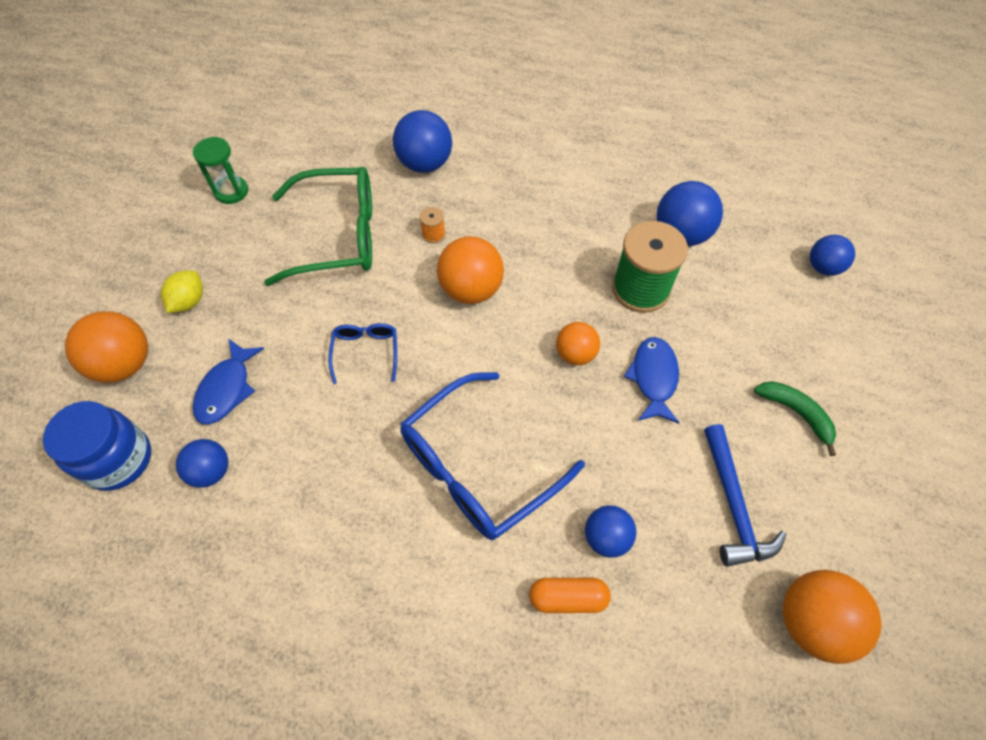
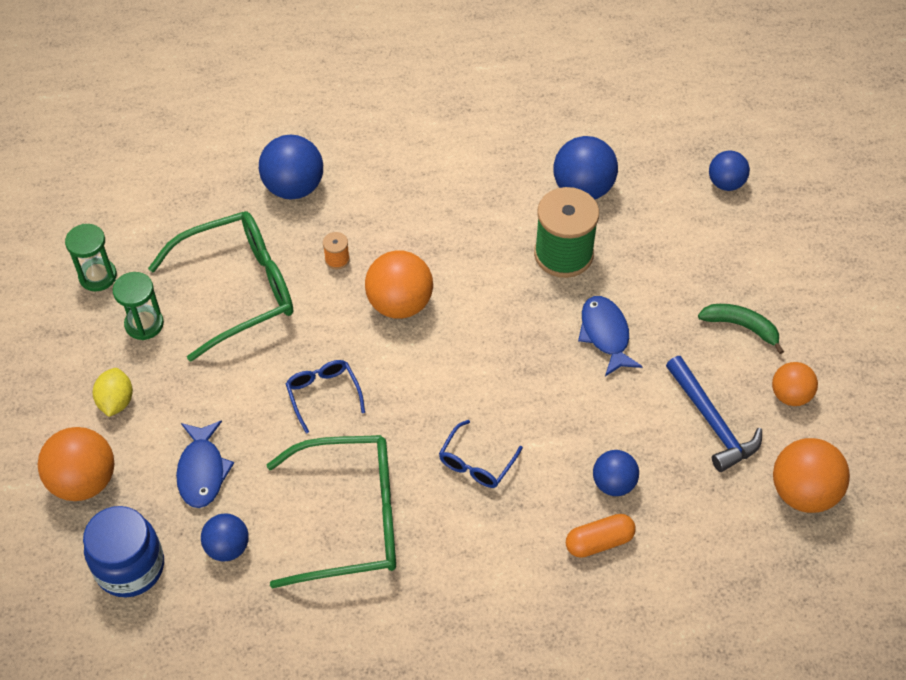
camera: 20 degrees left, 5 degrees down
(247, 242) = (144, 324): none -> green hourglass
(335, 483) = (351, 518): none -> green glasses
(477, 467) = (476, 463): blue glasses -> blue glasses, size x0.48
(575, 354) = (525, 335): orange ball -> orange ball (790, 395)

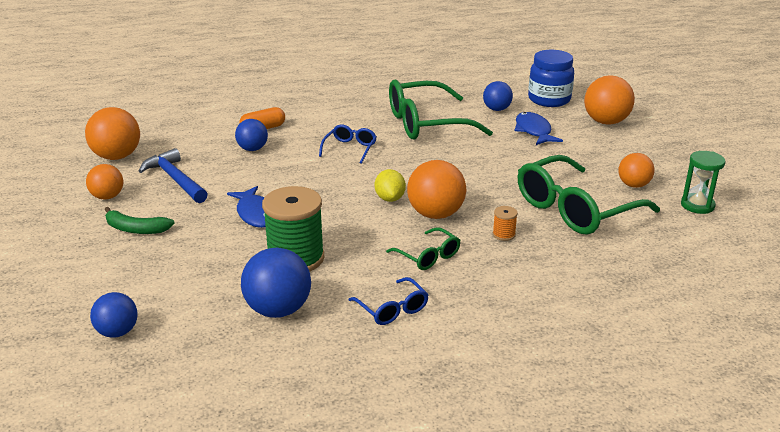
camera: 170 degrees right, 25 degrees down
(116, 401) = (617, 151): yellow lemon -> yellow lemon (390, 198)
(144, 324) = (633, 185): green hourglass -> orange ball
(294, 187) = (577, 279): blue ball -> none
(323, 394) = (472, 166): blue glasses -> blue glasses (392, 309)
(427, 238) = (428, 256): none -> green glasses

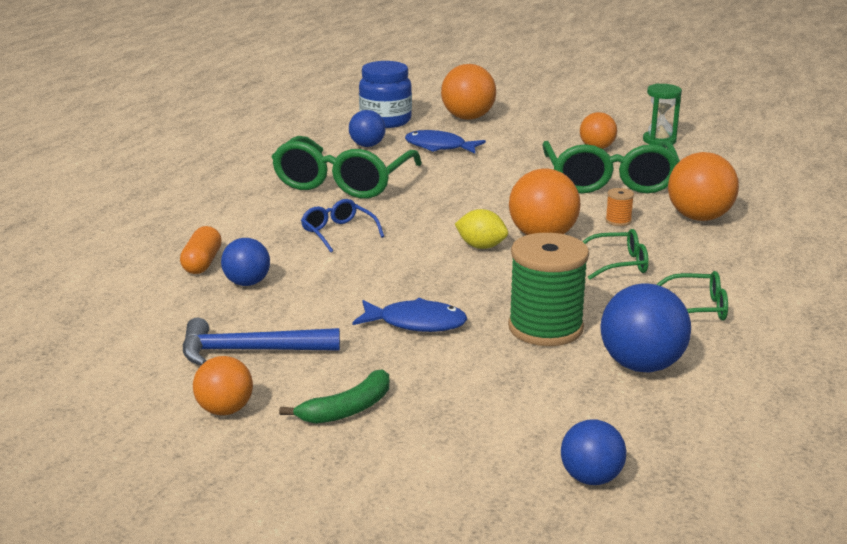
camera: 55 degrees left, 5 degrees down
(117, 156) = (110, 376): orange ball -> orange ball (699, 218)
(392, 309) = (698, 308): blue glasses -> green glasses

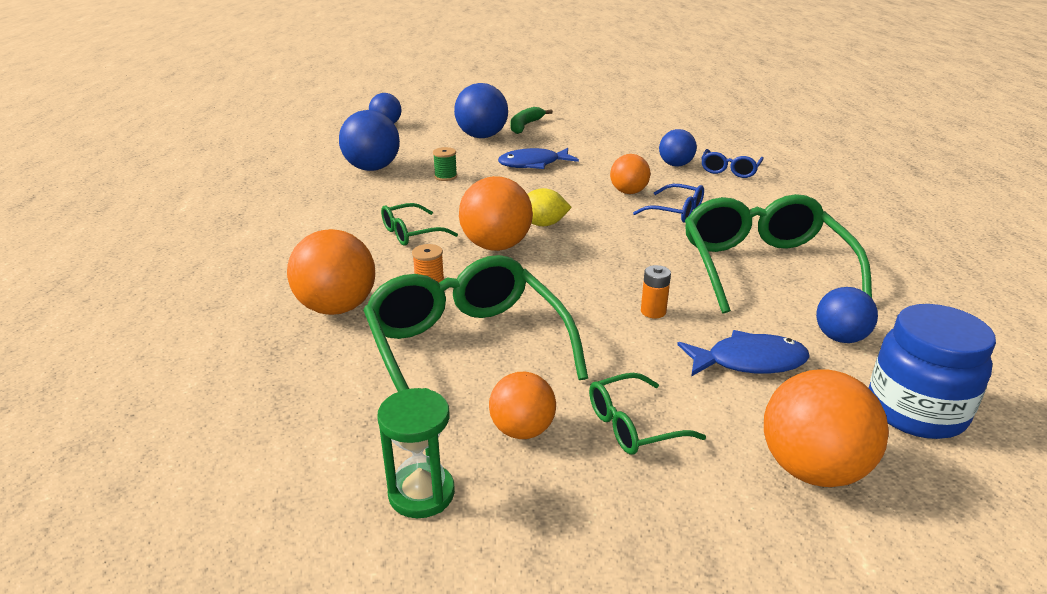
camera: 155 degrees right, 5 degrees up
(202, 263) = (729, 170): orange capsule -> blue glasses
(225, 410) = (583, 116): orange ball -> orange ball (628, 192)
(249, 351) = (611, 136): blue hammer -> none
(441, 398) = (482, 136): none -> blue ball
(464, 175) = (653, 312): none -> orange battery
(545, 328) = (445, 176): green spool -> green spool, size x0.42
(698, 308) = (336, 209): green glasses -> green glasses (633, 425)

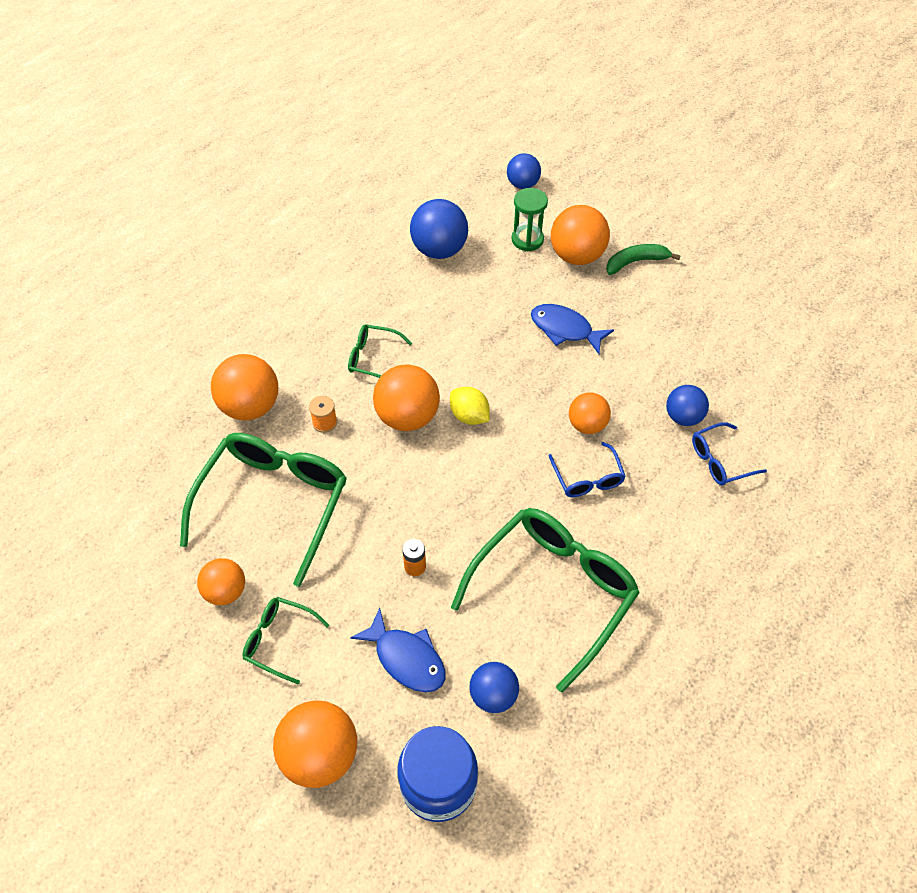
camera: 45 degrees right, 25 degrees up
(421, 493) = (140, 588): green hourglass -> green hourglass (527, 239)
(445, 176) = (477, 300): green spool -> none
(482, 136) = (577, 256): blue ball -> orange ball

